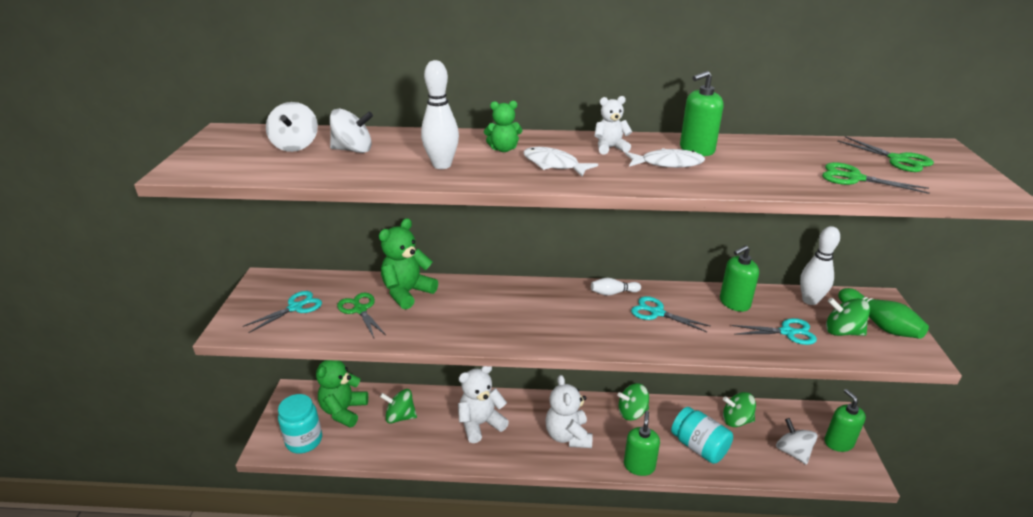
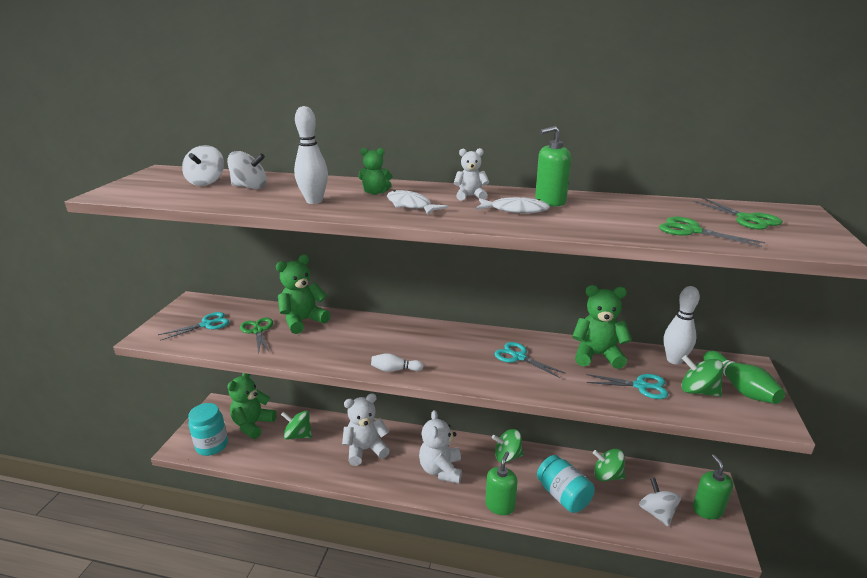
camera: 10 degrees right, 5 degrees down
(613, 293) = (484, 337): white bowling pin -> white bowling pin (395, 370)
(734, 303) = (597, 355): green soap dispenser -> green teddy bear

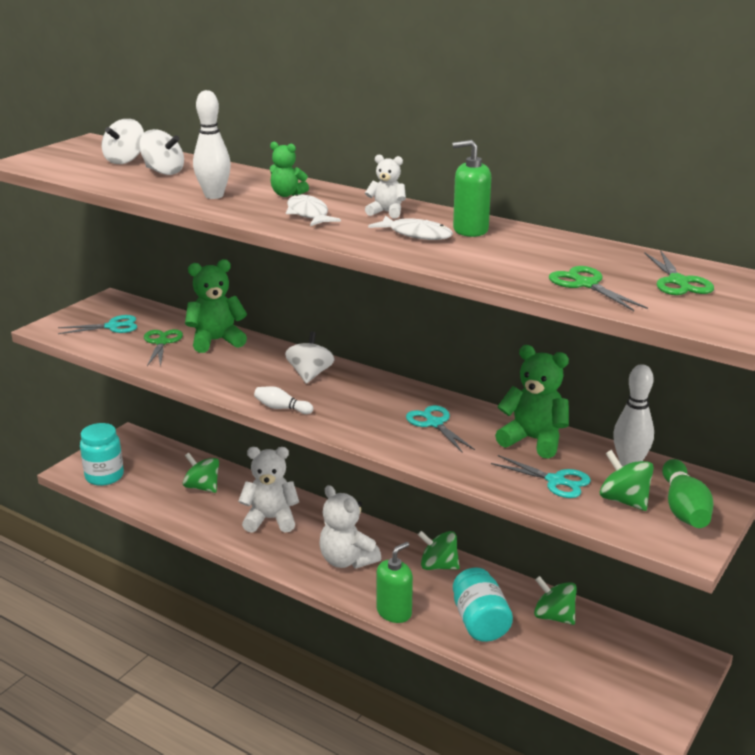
camera: 20 degrees right, 0 degrees up
(253, 425) = (157, 465): green teddy bear -> none
(441, 470) = (347, 560): white teddy bear -> white teddy bear turned 60 degrees counterclockwise
(657, 512) = (589, 669): white spinning top -> white spinning top (310, 375)
(707, 510) = (661, 684): green soap dispenser -> none

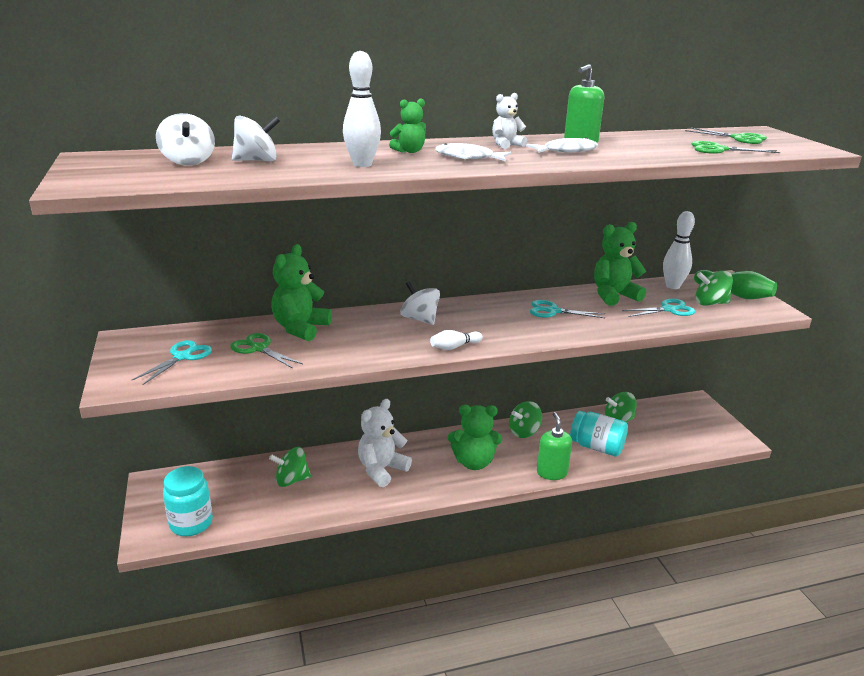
camera: 50 degrees left, 0 degrees up
(347, 560) = (474, 462): white teddy bear -> green teddy bear

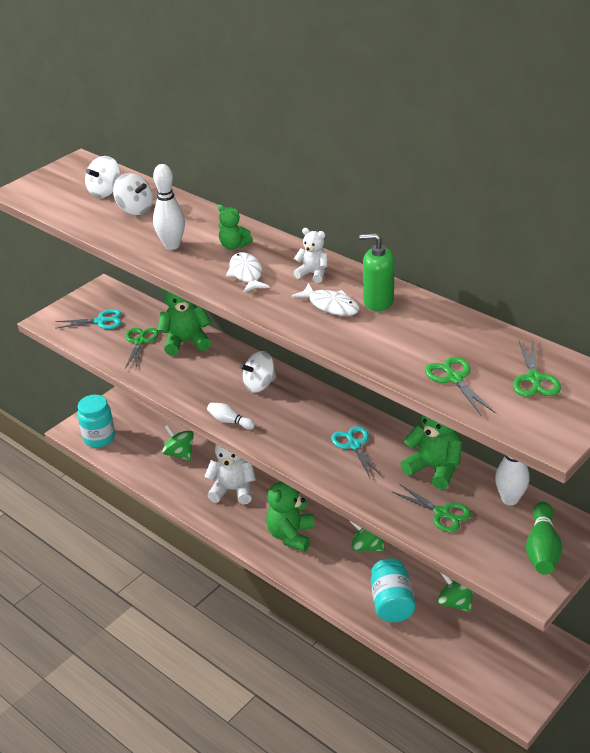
camera: 60 degrees right, 10 degrees up
(420, 319) = (259, 385): white spinning top -> white spinning top turned 135 degrees counterclockwise
(474, 462) = (291, 535): green teddy bear -> green teddy bear turned 45 degrees clockwise
(552, 473) = (322, 588): green soap dispenser -> none
(669, 310) = (442, 513): turquoise scissors -> green scissors
(710, 303) = (494, 537): green spinning top -> none

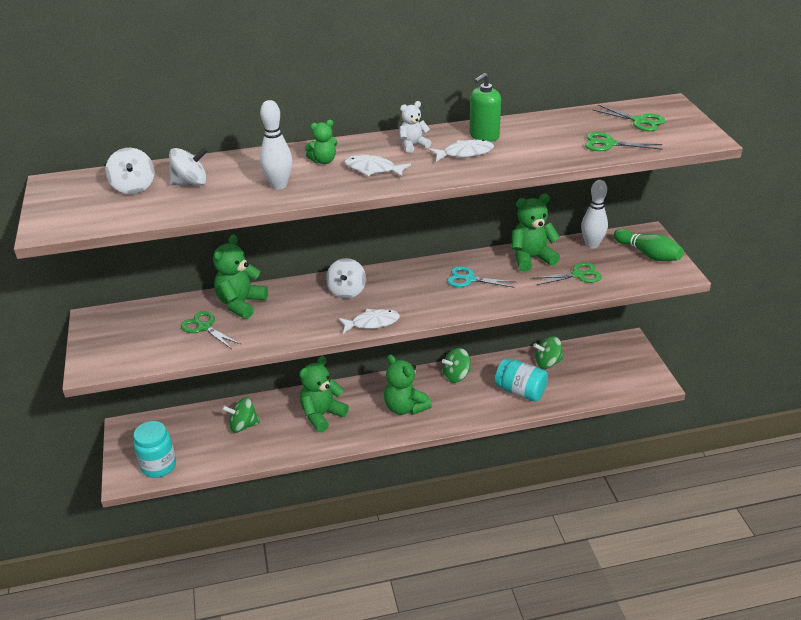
camera: 55 degrees left, 0 degrees up
(101, 321) = (141, 337): turquoise scissors -> none
(229, 421) = (372, 323): white bowling pin -> white fish
(233, 490) = (322, 415): white teddy bear -> green teddy bear

